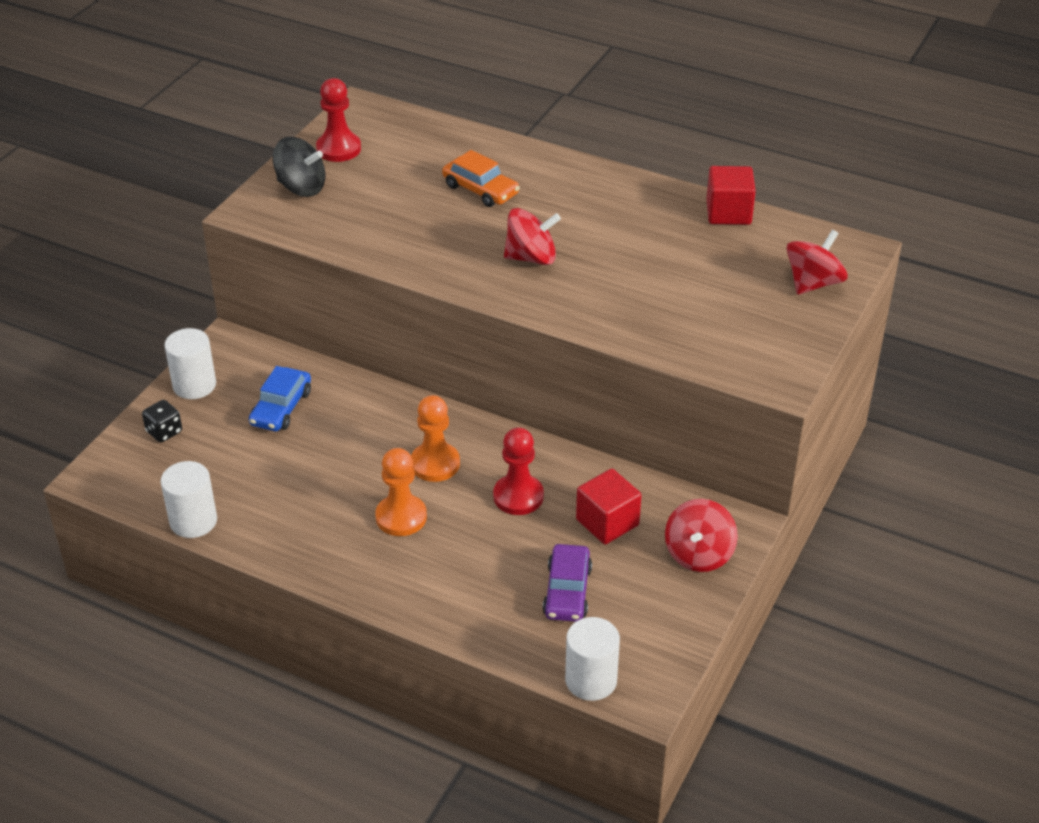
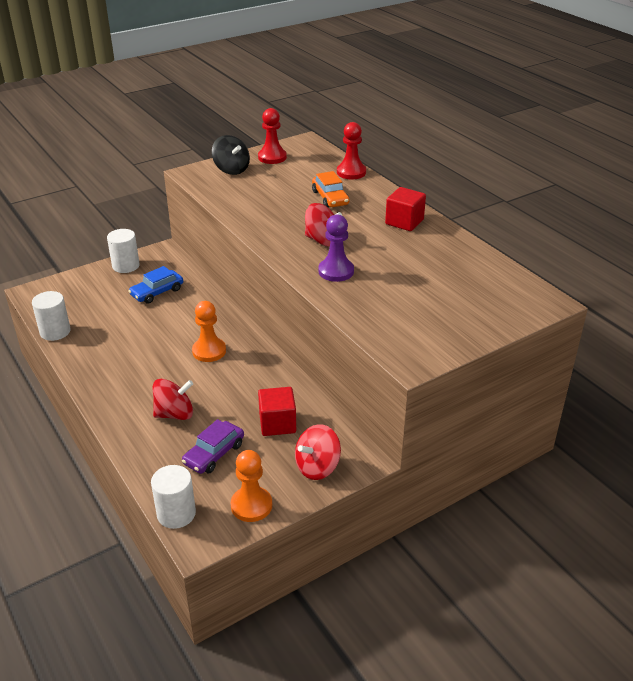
camera: 30 degrees right, 5 degrees down
(164, 432) = (87, 283): black dice -> none
(401, 517) = (162, 372): orange pawn -> orange pawn (251, 505)
(518, 496) = (238, 387): red pawn -> red pawn (351, 172)
(589, 296) = (336, 271): none -> purple pawn
(728, 212) = (476, 254): red cube -> red cube (404, 222)
(813, 283) = (495, 311): red spinning top -> red spinning top (174, 414)

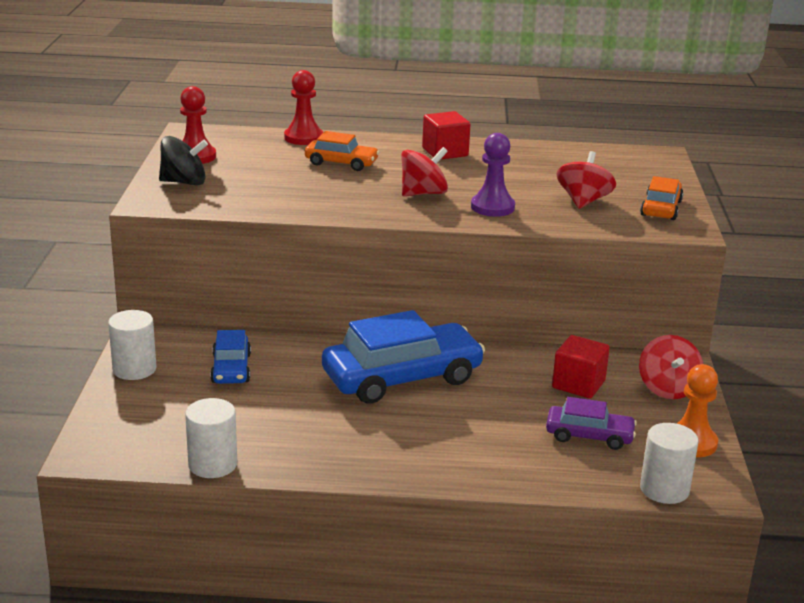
camera: 55 degrees left, 10 degrees down
(174, 414) = (493, 436): red spinning top -> red spinning top (583, 201)
(209, 351) = (402, 377): orange pawn -> blue car
(214, 454) = (589, 436): purple car -> purple car turned 60 degrees counterclockwise
(436, 337) = (661, 208): none -> orange car

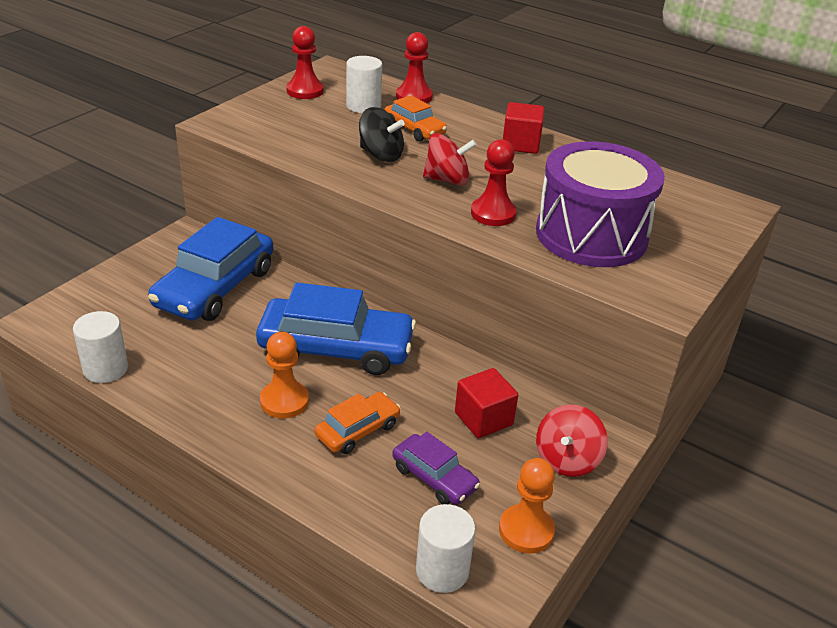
camera: 30 degrees right, 10 degrees up
(134, 369) = (148, 261): white cylinder -> white cylinder (363, 106)
(184, 182) = (265, 112): black spinning top -> black spinning top (380, 155)
(231, 368) = (215, 287): blue car -> blue car, size x1.92
(407, 429) = (284, 401): none -> orange pawn
(492, 207) = (493, 213): purple pawn -> red pawn
(583, 201) = (591, 235): red spinning top -> purple drum
(661, 208) = (665, 268): orange car -> orange car (357, 430)

